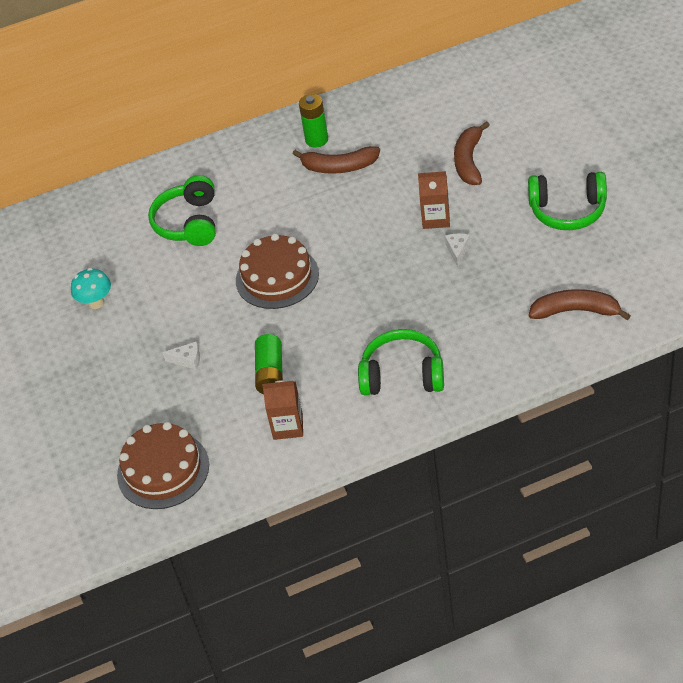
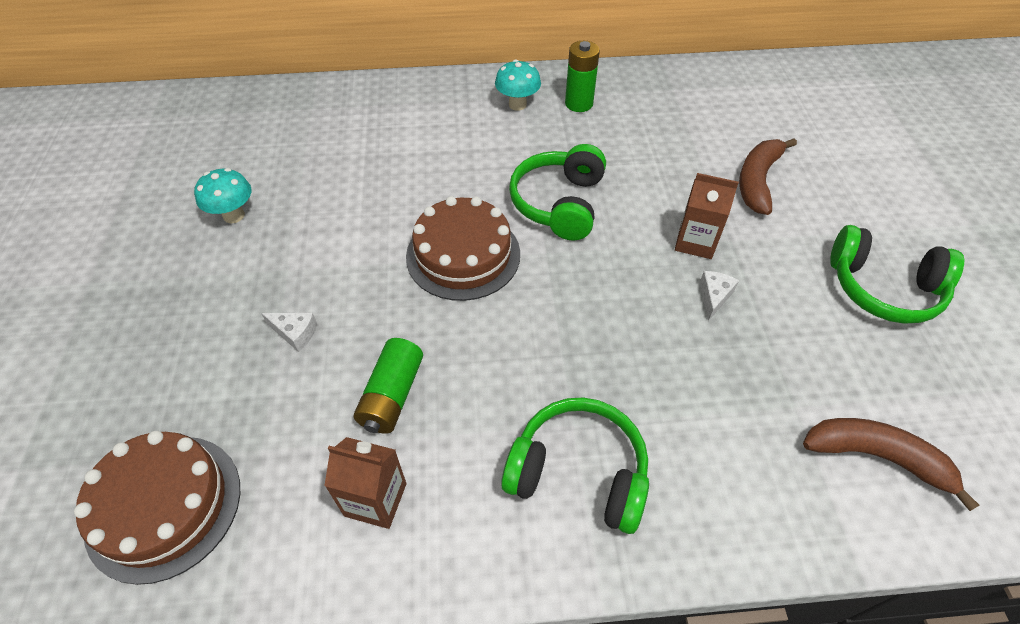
camera: 10 degrees right, 5 degrees up
(189, 223) = (391, 153): green headphones -> green headphones (559, 203)
(268, 155) = (517, 105): none -> turquoise mushroom
(339, 167) = (593, 141): brown banana -> none

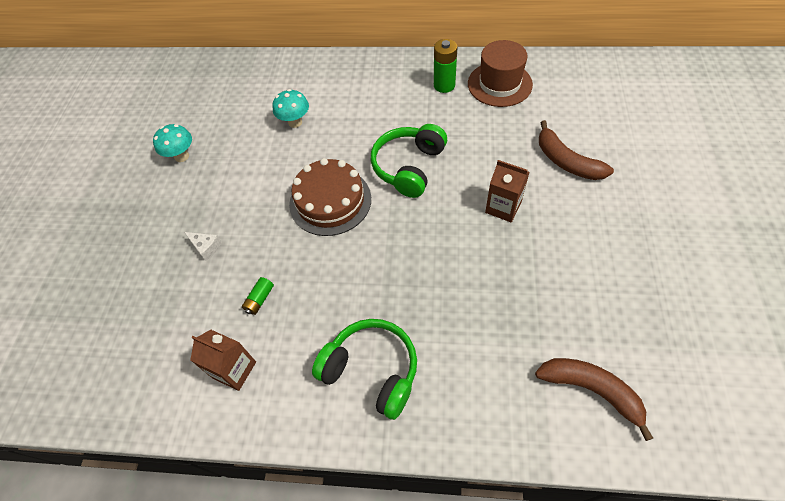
camera: 15 degrees right, 5 degrees up
(164, 506) = (105, 355): brown cake -> none
(392, 395) = (259, 299): green battery -> green battery, size x0.58
(517, 105) = (397, 83): turquoise mushroom -> turquoise mushroom (295, 122)
(648, 98) = (499, 84): none -> brown hat
(714, 297) = (504, 252): white cheese -> none
(757, 181) = (566, 161): brown banana -> brown banana turned 75 degrees counterclockwise
(883, 288) = (640, 260): green headphones -> none

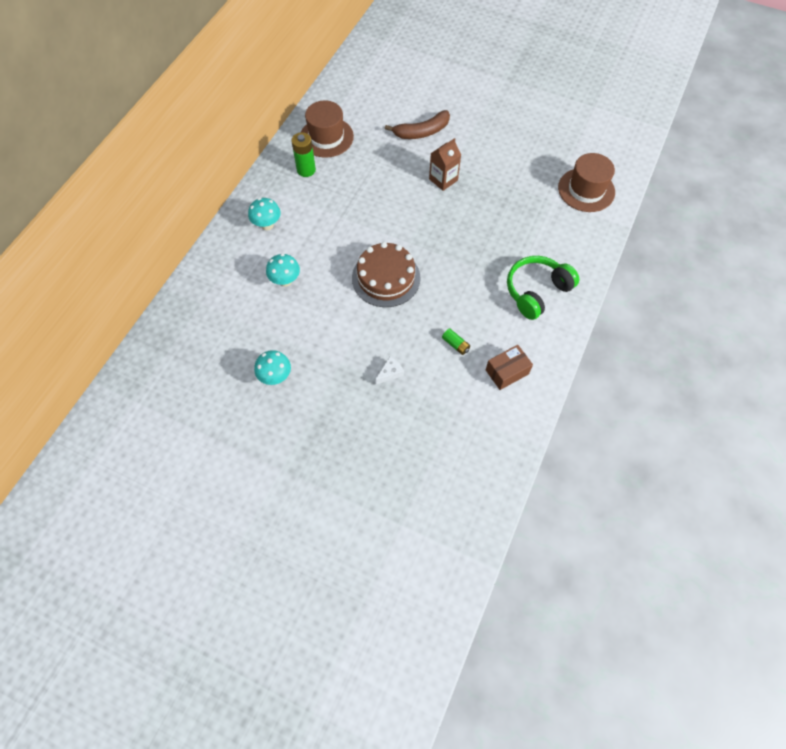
camera: 75 degrees left, 5 degrees up
(234, 370) = (507, 372): brown carton -> brown box
(357, 84) = (267, 225): none -> turquoise mushroom
(408, 167) = (378, 219): green headphones -> none
(591, 390) = (586, 190): brown banana -> brown hat

